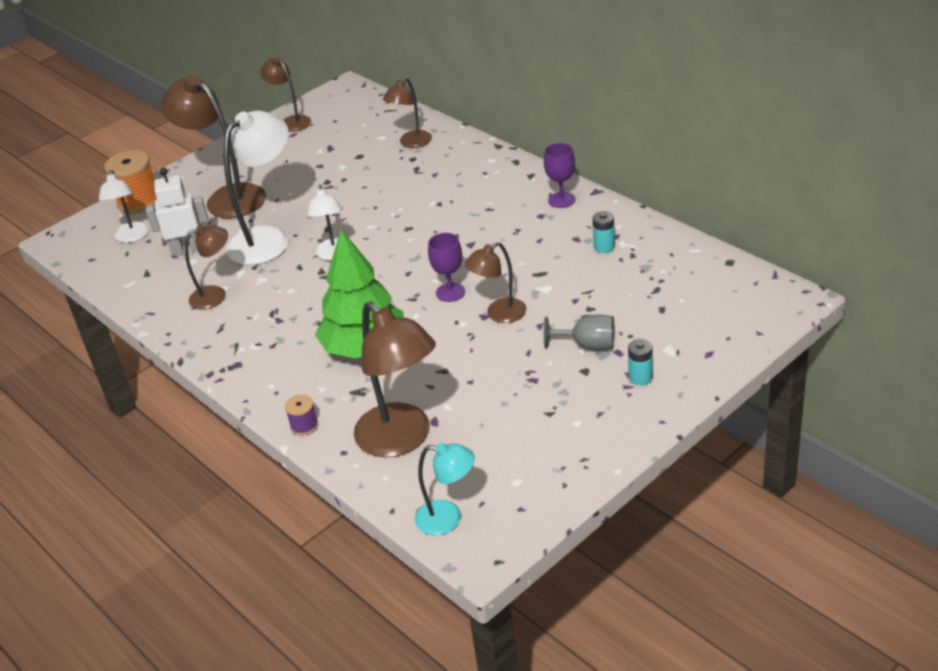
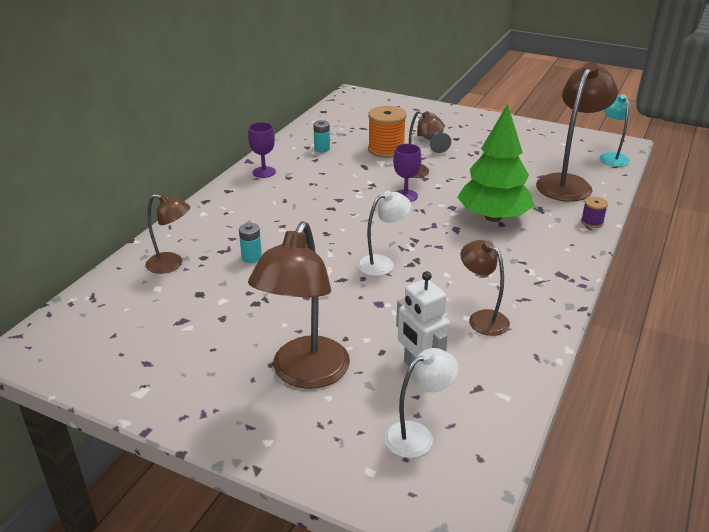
camera: 115 degrees left, 5 degrees down
(139, 201) = (335, 466): orange spool -> orange spool (386, 150)
(268, 239) = (375, 313): white lamp -> none
(291, 121) = (111, 375): brown lamp -> none
(640, 377) = (450, 123): turquoise battery -> turquoise battery (251, 257)

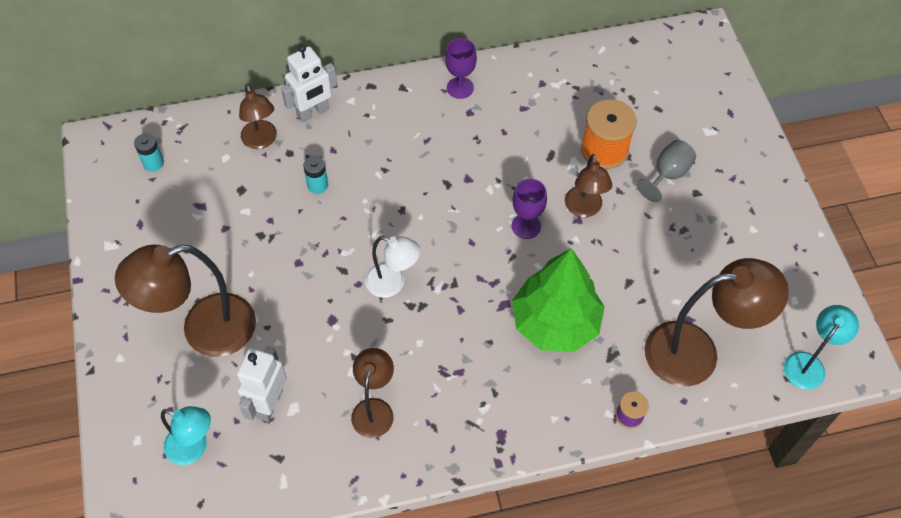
camera: 50 degrees right, 25 degrees up
(186, 232) = (313, 112): none -> white robot
(322, 149) = (550, 97): turquoise battery -> turquoise battery (153, 163)
(417, 435) = (194, 448): white lamp -> turquoise lamp

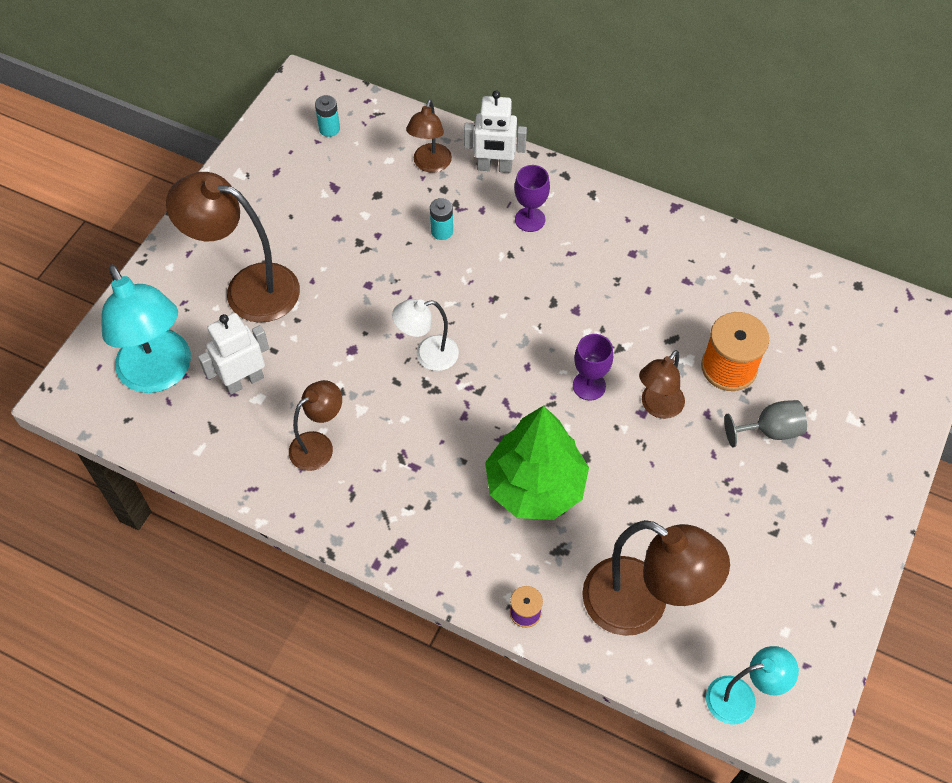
camera: 40 degrees right, 0 degrees up
(194, 448) = (160, 374): turquoise lamp -> turquoise lamp, size x1.77
(393, 284) = (428, 355): white lamp -> white lamp turned 105 degrees clockwise
(460, 88) = (644, 226): purple goblet -> purple goblet (530, 219)

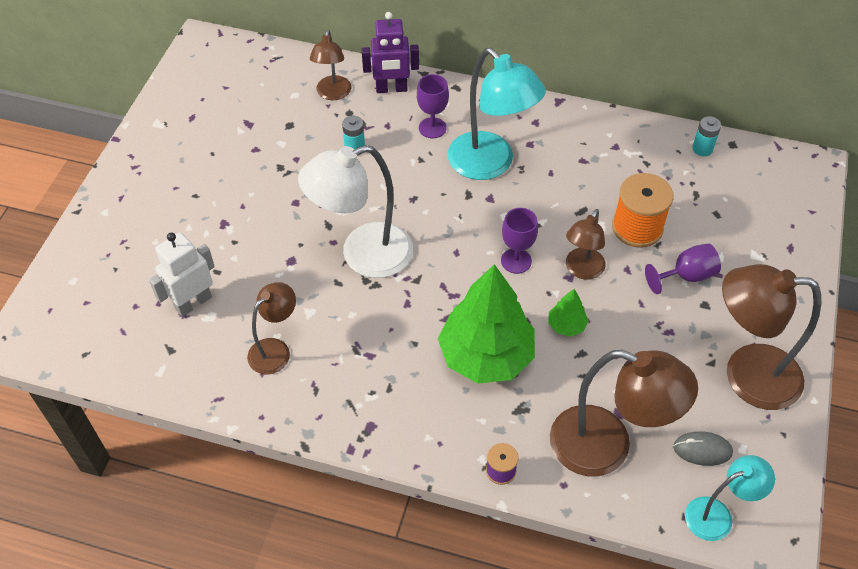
camera: 10 degrees left, 5 degrees down
(160, 374) = (111, 308): turquoise lamp -> turquoise lamp (490, 164)
(248, 288) = (183, 221): brown lamp -> brown lamp (746, 375)
(329, 129) = (235, 75): turquoise battery -> turquoise battery (702, 149)
(428, 355) = (363, 255): white lamp -> white lamp, size x1.77
(494, 167) = (391, 89): white robot -> purple robot
(627, 466) = (566, 325): none -> green tree
(741, 625) = (702, 450): none -> grey mouse
(769, 431) = (686, 276): grey goblet -> purple goblet

